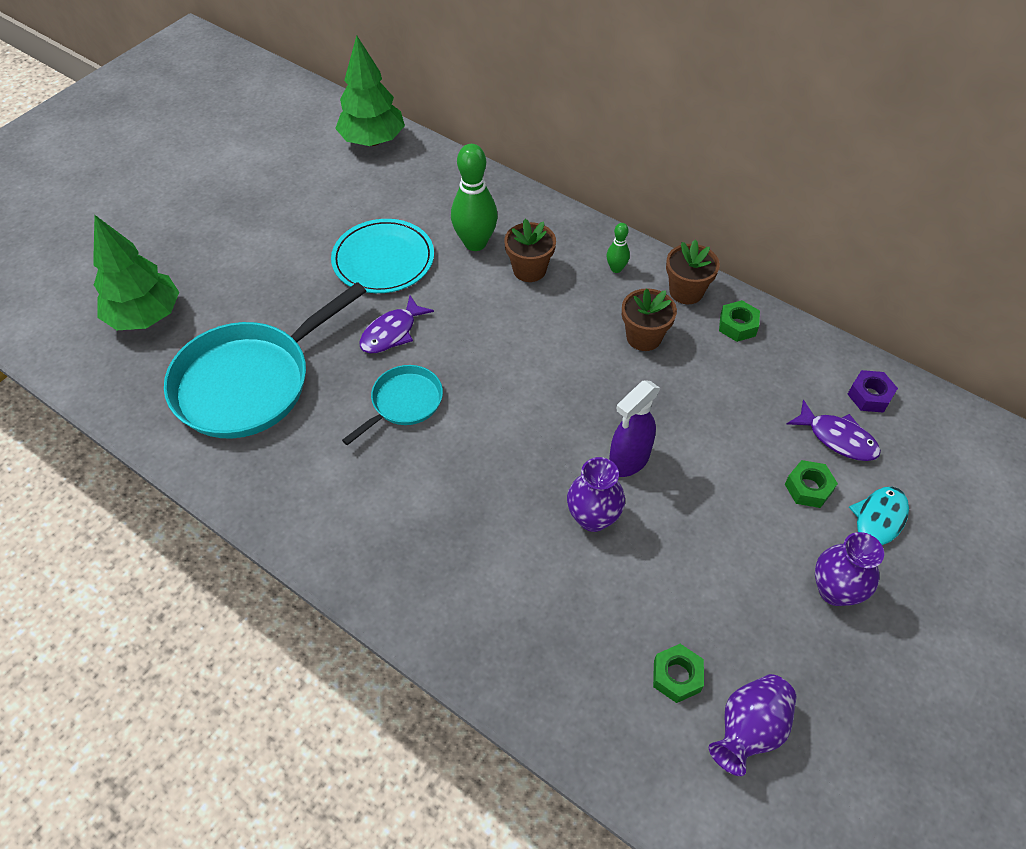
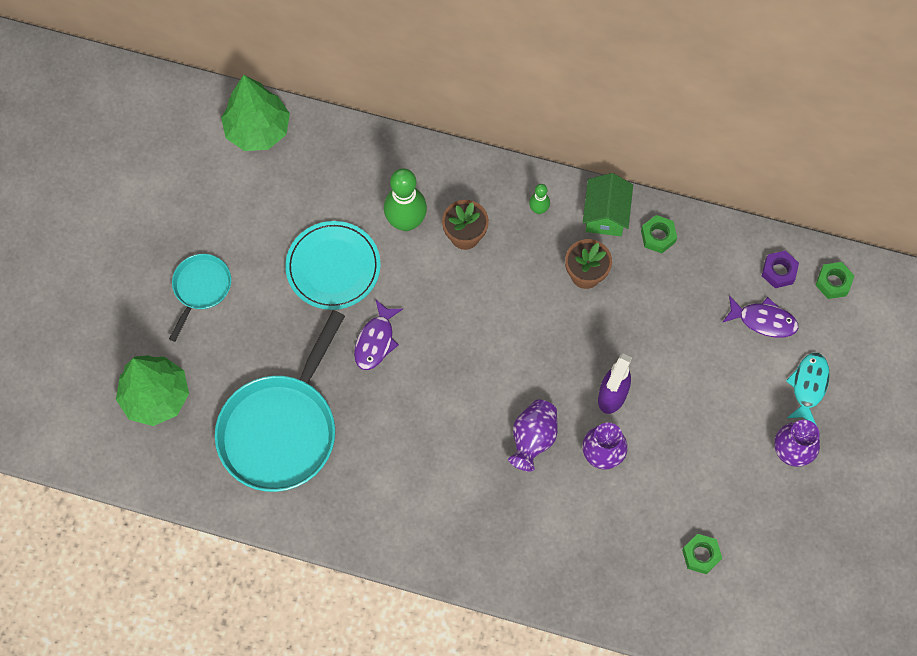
camera: 20 degrees left, 15 degrees up
(404, 403) = (416, 405): turquoise pan -> turquoise pan (201, 288)
(686, 291) = (605, 214): brown flower pot -> green house
(748, 730) = (759, 575): purple vase -> purple vase (533, 439)
(808, 488) = (752, 373): green nut -> green nut (833, 282)

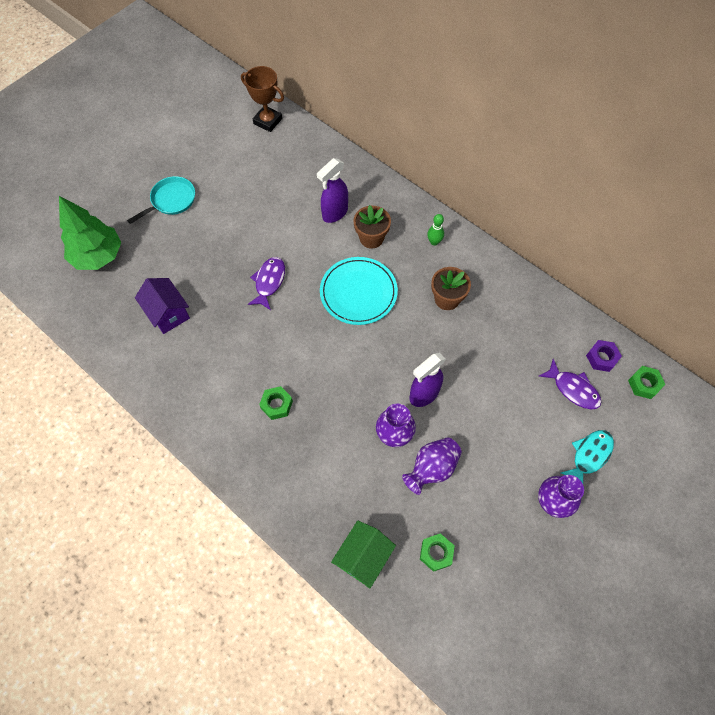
camera: 25 degrees right, 5 degrees down
(258, 130) = (267, 121): green tree -> brown trophy
(281, 429) = (168, 313): turquoise pan -> purple house
(333, 267) = (267, 222): turquoise plate -> turquoise plate (358, 292)
(376, 341) = (269, 282): purple fish -> purple fish turned 150 degrees clockwise
(406, 221) = (334, 213): green bowling pin -> purple spray bottle
(533, 439) = (346, 399): purple vase -> purple vase (431, 469)
(605, 214) = (482, 264): green house -> green house (363, 557)
(658, 236) = (515, 295): green nut -> green nut (276, 405)

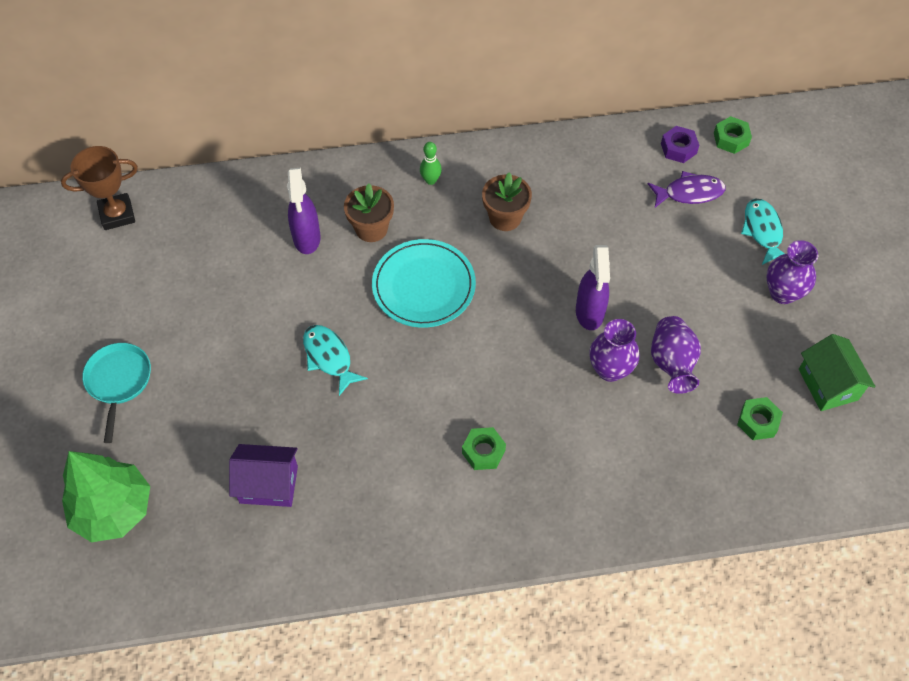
camera: 50 degrees left, 5 degrees down
(269, 282) = (329, 357): purple fish -> turquoise fish
(363, 557) = (713, 487): green house -> green house (828, 384)

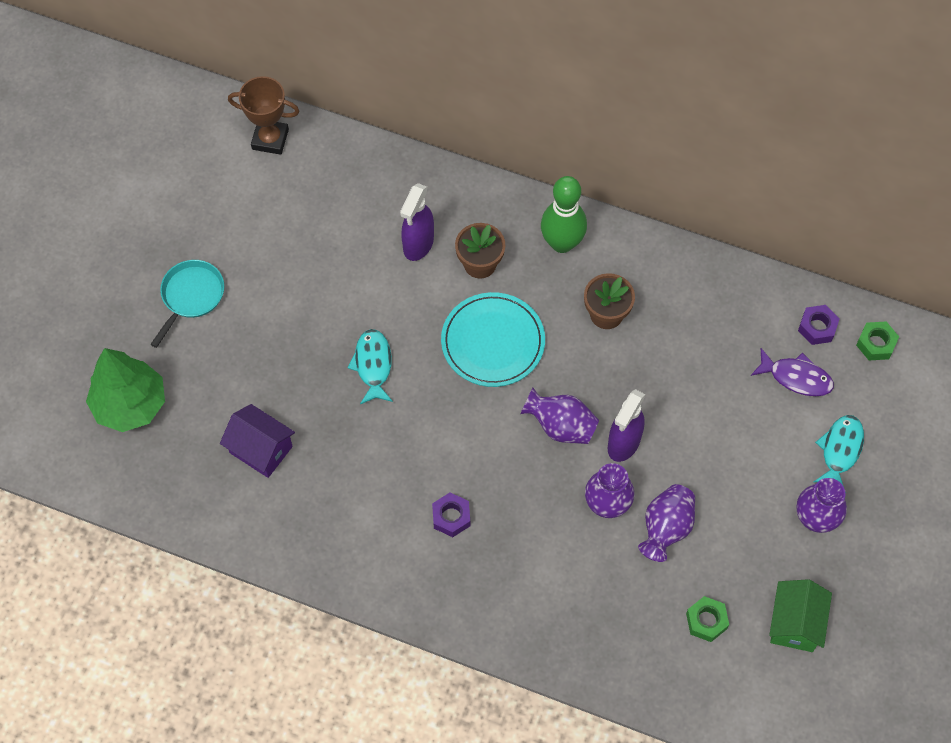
camera: 30 degrees right, 5 degrees up
(430, 180) = (562, 243): green bowling pin -> green bowling pin, size x2.03
(483, 451) = (451, 517): green nut -> purple nut
(527, 325) = (560, 426): none -> purple vase

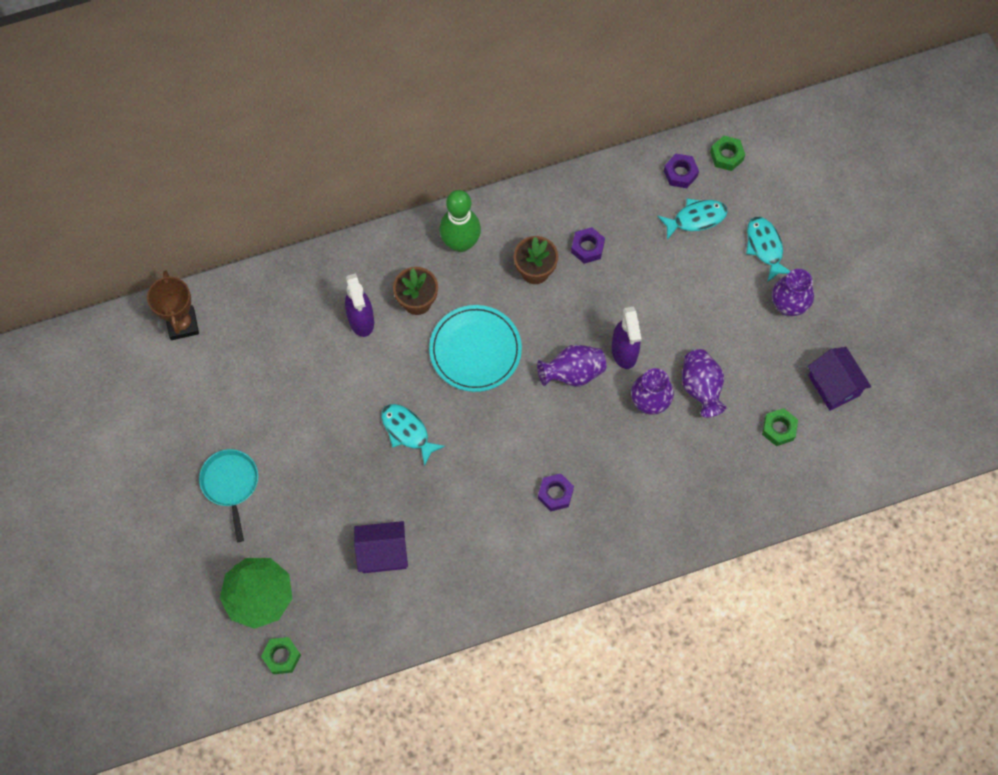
camera: 40 degrees left, 5 degrees up
(103, 468) = (281, 656): none -> green nut
(270, 139) = (182, 324): brown trophy -> brown trophy turned 75 degrees counterclockwise
(671, 329) = (587, 248): none -> purple nut
(795, 623) = (833, 385): green house -> purple house
(796, 377) = (696, 218): purple fish -> turquoise fish

